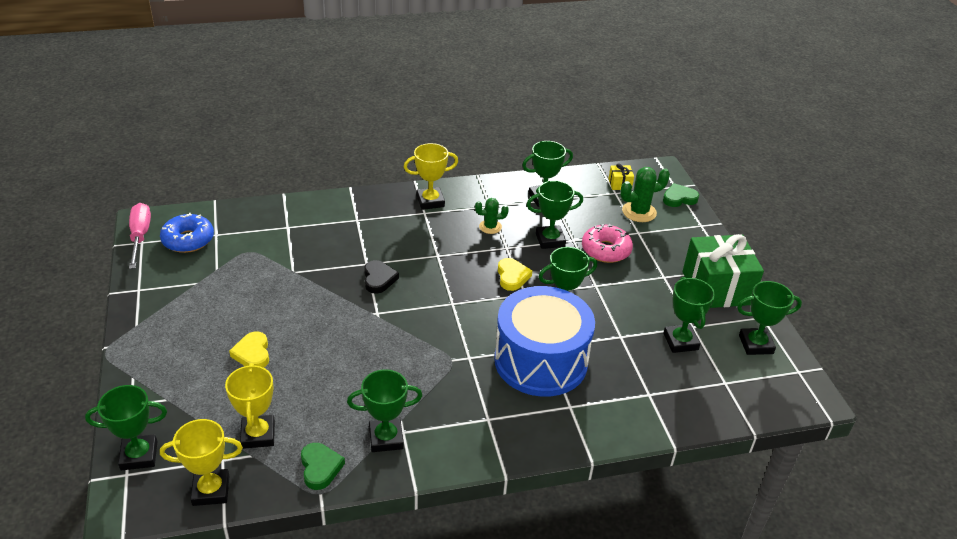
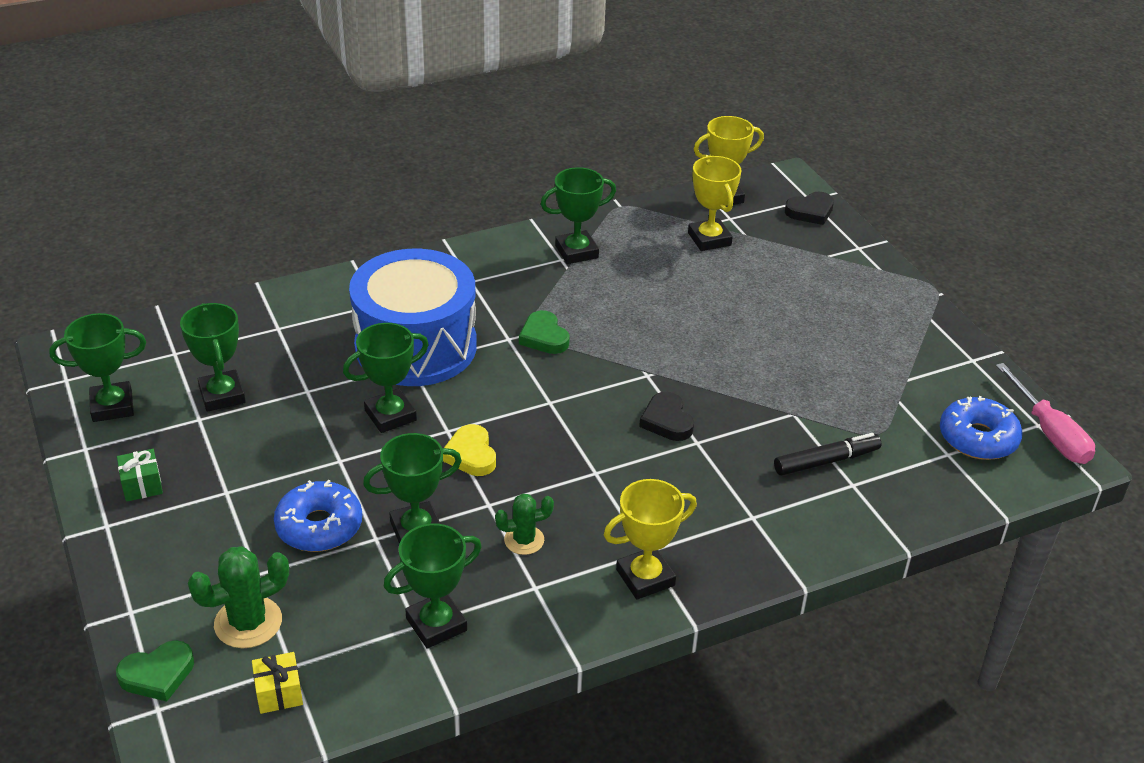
camera: 170 degrees right, 0 degrees up
(139, 455) = (810, 211): green trophy -> black heart
(252, 353) = (770, 308): yellow heart -> none
(293, 241) = (826, 461): none -> black marker
(320, 468) = (631, 223): green heart -> green heart (544, 337)
(606, 250) = (319, 526): pink donut -> blue donut
(716, 288) = (142, 485): green gift -> green gift, size x0.41

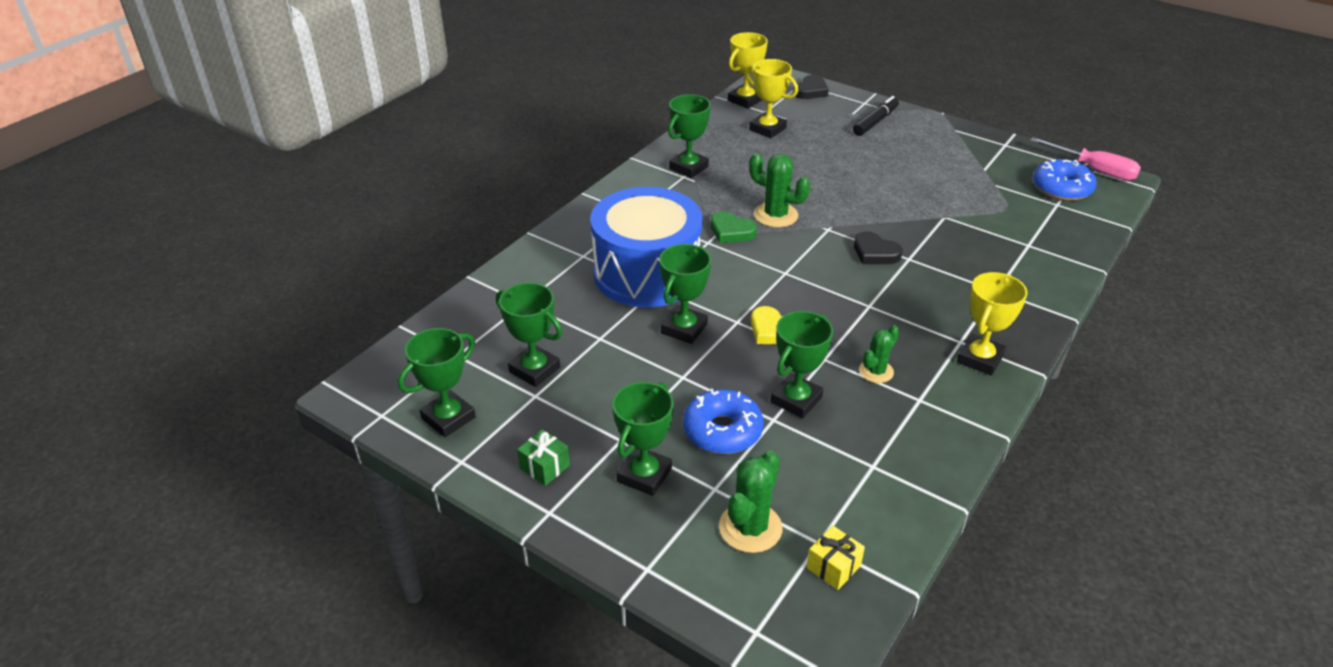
camera: 30 degrees left, 0 degrees up
(157, 674) = (725, 605): green heart -> none
(436, 624) = (885, 458): green trophy -> green trophy (644, 475)
(608, 338) = (775, 215): none -> green cactus
(826, 461) = (997, 237): black marker -> black marker (875, 122)

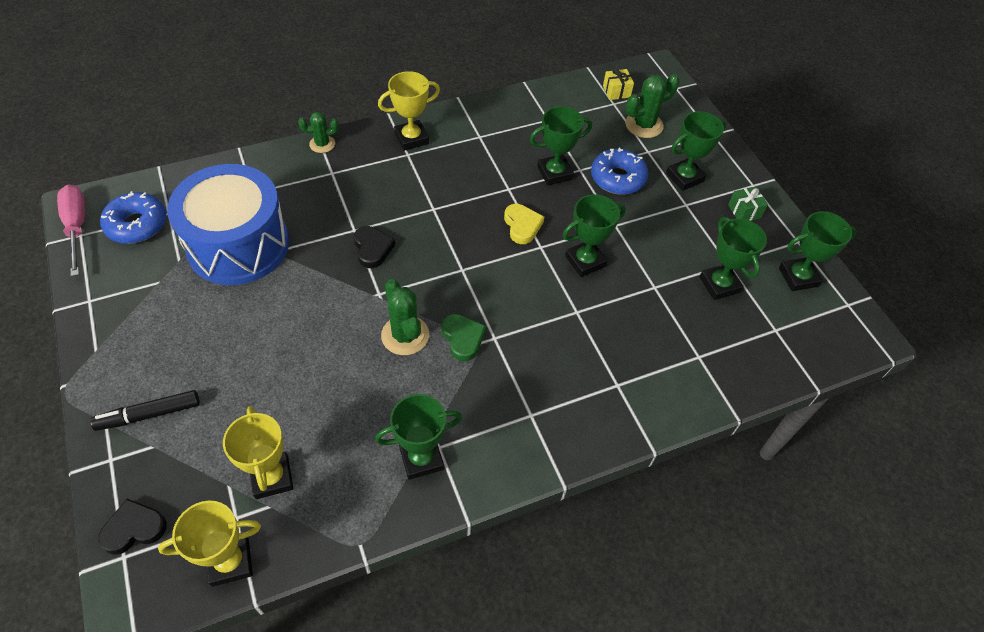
camera: 150 degrees left, 15 degrees up
(647, 273) = (574, 331): blue drum -> blue drum (238, 245)
(876, 371) = (485, 164): green cactus -> green cactus (322, 144)

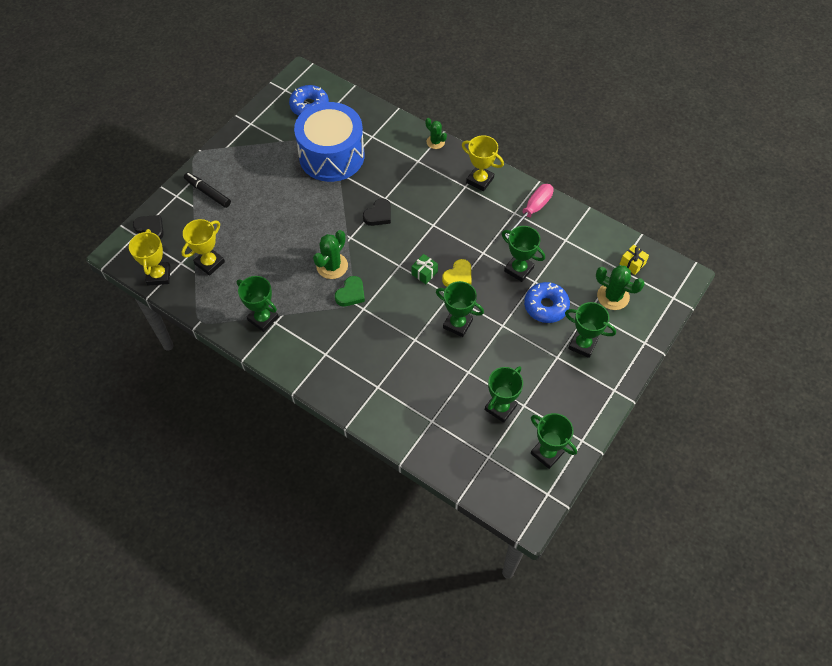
camera: 60 degrees right, 5 degrees up
(77, 227) = (288, 85): pink screwdriver -> pink screwdriver (532, 210)
(230, 562) = (159, 275): yellow trophy -> yellow trophy turned 45 degrees clockwise
(744, 211) = (582, 395): green gift -> green gift (424, 273)

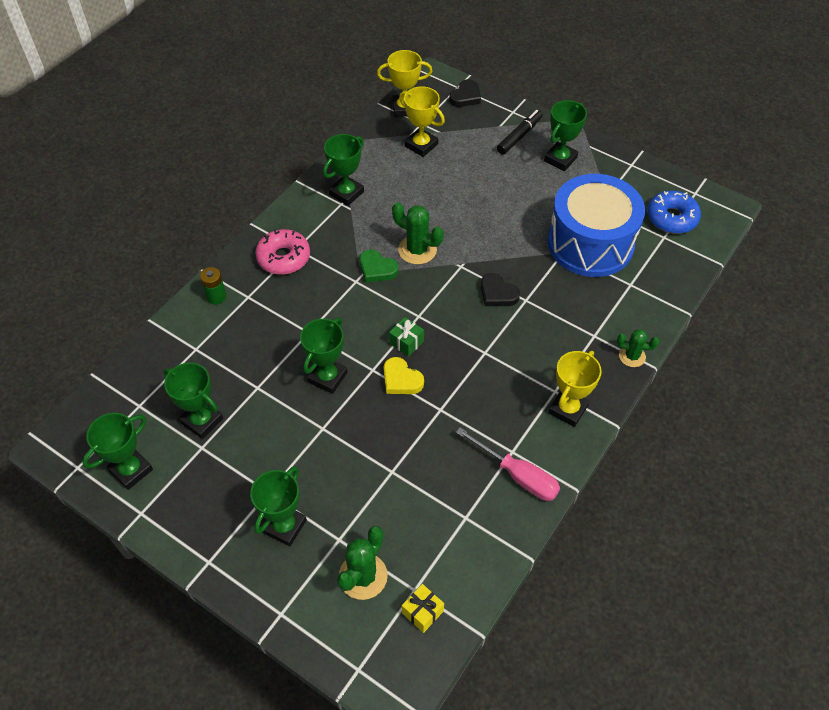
camera: 90 degrees right, 5 degrees down
(335, 363) = (283, 258): none -> pink donut
(377, 411) = (216, 296): none -> green battery
(435, 142) = (632, 356): green cactus -> green cactus turned 60 degrees clockwise
(518, 269) = (412, 452): green trophy -> green trophy (560, 159)
(546, 306) = (350, 483): blue donut -> none

